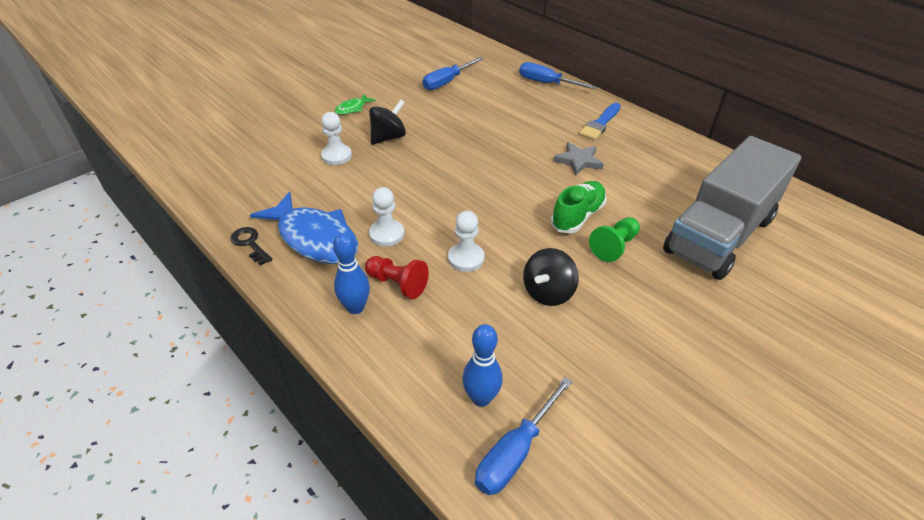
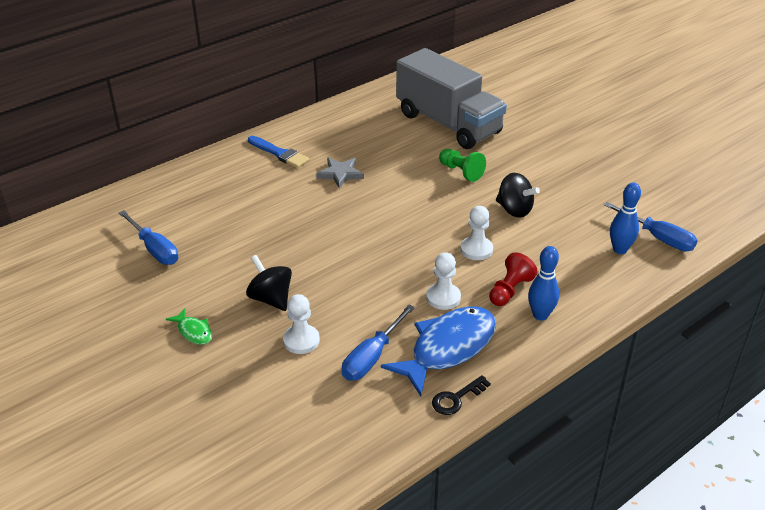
camera: 85 degrees left, 5 degrees down
(546, 83) = (187, 176): blue screwdriver -> blue screwdriver (372, 357)
(577, 216) = (422, 185): green shoe -> none

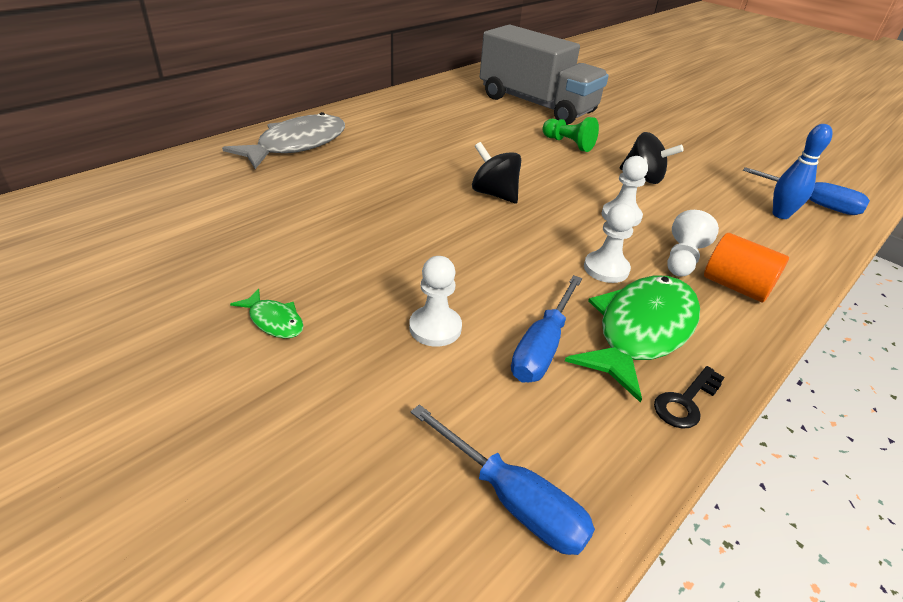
camera: 10 degrees left, 0 degrees up
(155, 249) = (212, 219): blue screwdriver -> blue screwdriver (512, 500)
(223, 175) = (297, 145): none -> grey fish
(271, 299) = (380, 275): black spinning top -> black spinning top (494, 194)
(279, 153) = (360, 126): blue brush -> none
(340, 174) = (435, 145): grey star -> none
(448, 348) = (641, 331): blue fish -> green fish
(510, 290) = (683, 259): red pawn -> white pawn
(540, 315) = (735, 286): blue bowling pin -> orange cylinder

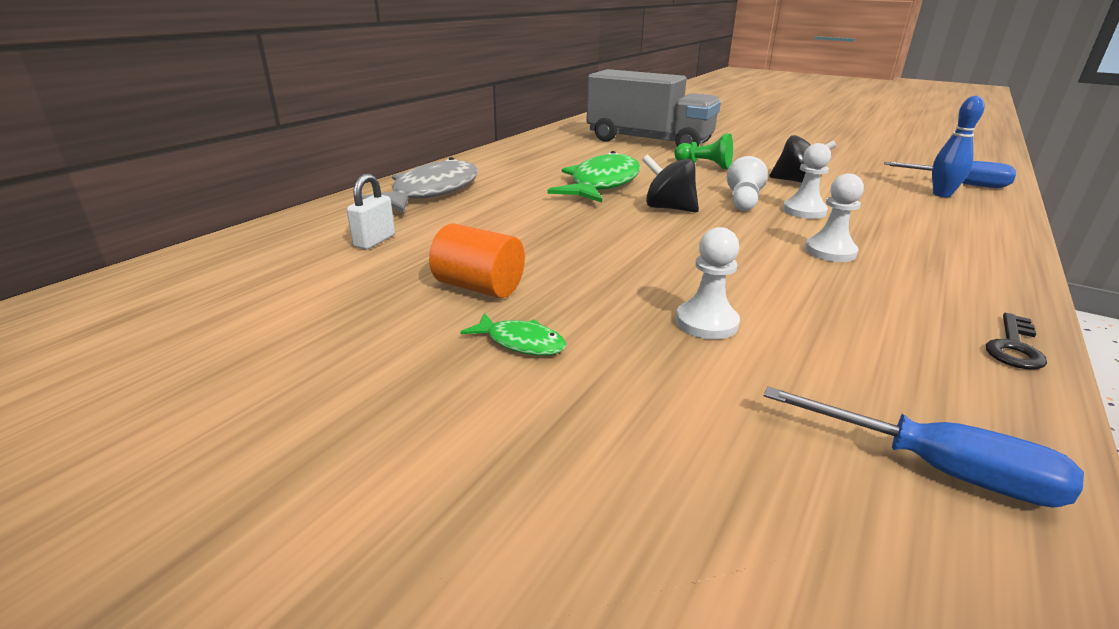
camera: 10 degrees left, 10 degrees down
(220, 195) = (374, 241): none -> white padlock
(542, 347) = (831, 323): blue screwdriver -> none
(641, 331) = (912, 296): green fish -> green fish (601, 184)
(683, 259) = (892, 235): white pawn -> white pawn (743, 201)
(735, 286) = (960, 249): orange cylinder -> orange cylinder (479, 287)

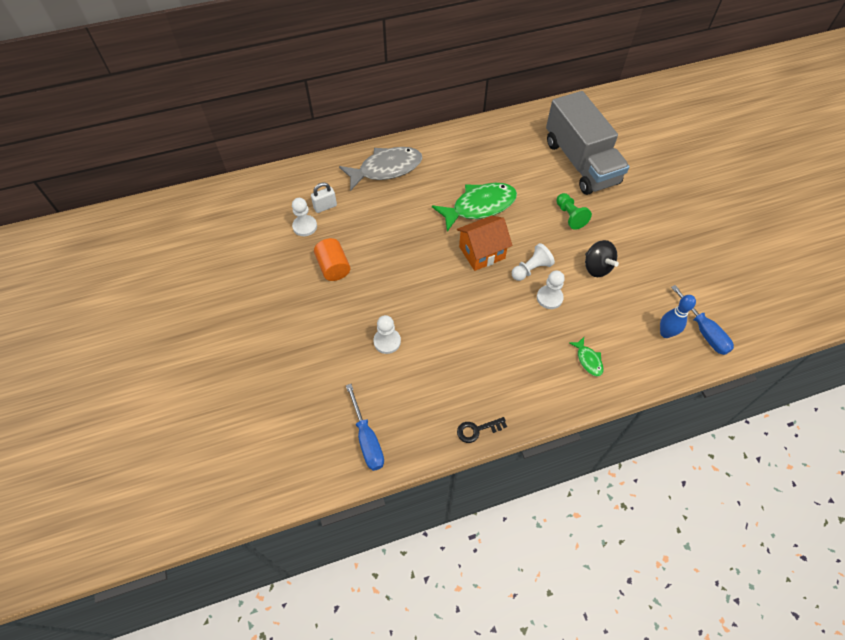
camera: 40 degrees right, 30 degrees up
(521, 342) = (316, 309): green fish -> green fish (588, 360)
(668, 208) = (482, 252): black spinning top -> orange house
(830, 251) = (505, 336): white pawn -> white pawn (305, 226)

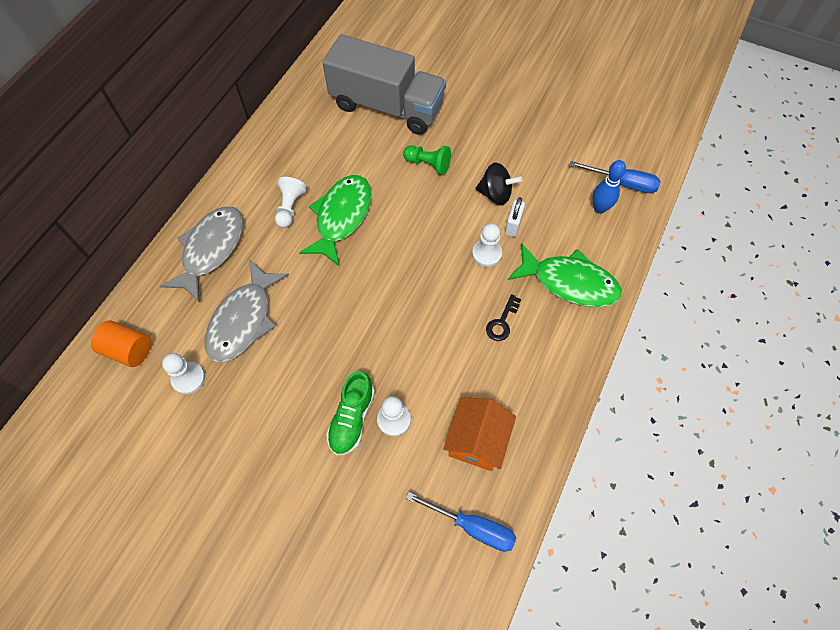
camera: 45 degrees left, 5 degrees up
(325, 207) = (188, 340): white padlock -> white padlock (513, 225)
(333, 267) = (265, 394): orange cylinder -> orange cylinder (128, 350)
(364, 219) = (243, 320): none -> grey fish
(365, 320) = (352, 418): none -> green shoe
(477, 430) = (550, 425): black key -> black key (502, 322)
(482, 252) = (389, 260): orange house -> orange house (477, 441)
(531, 269) = (446, 240): white pawn -> white pawn (290, 208)
(588, 360) = (569, 282): green fish -> green fish, size x2.22

